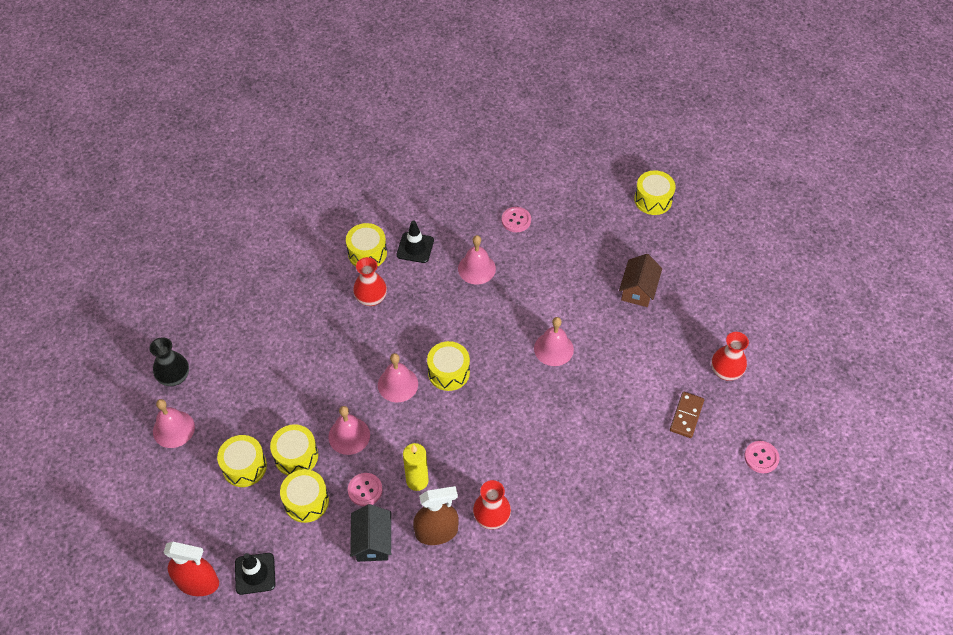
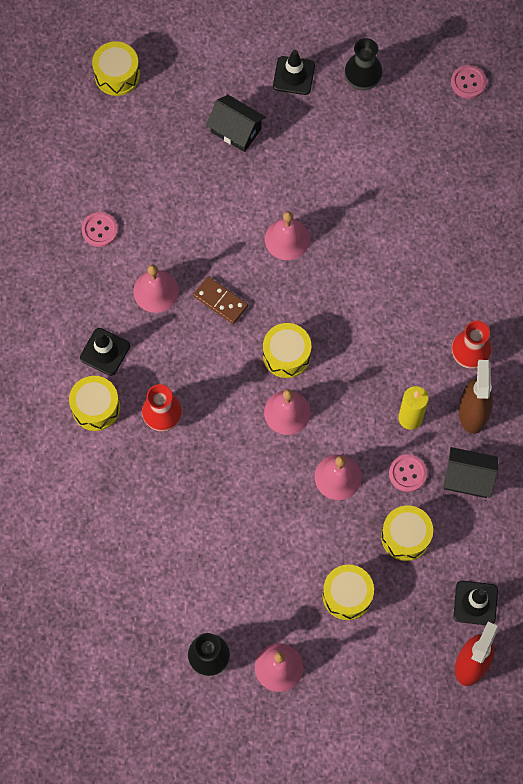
camera: 75 degrees left, 15 degrees up
(296, 456) = (348, 538): yellow drum -> none
(638, 290) = (236, 130): brown house -> black house
(686, 416) = (403, 135): brown domino -> brown domino (220, 301)
(706, 319) = (294, 75): none -> black traffic cone
(725, 371) = (362, 79): red vase -> black vase

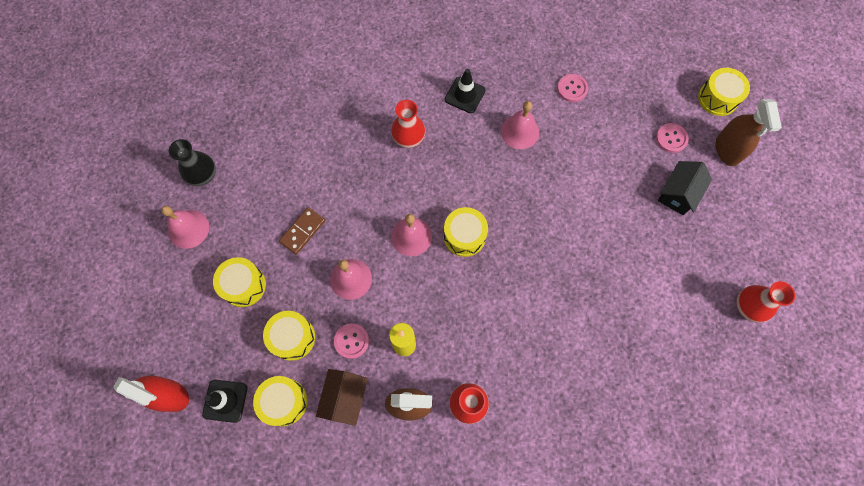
camera: 90 degrees right, 0 degrees up
(96, 407) = (417, 89): yellow drum -> yellow drum (284, 402)
(182, 74) = (727, 149): none -> brown spray bottle
(220, 301) = (513, 182): brown domino -> brown domino (302, 231)
(287, 239) = (575, 237): pink bell -> none
(294, 75) = (741, 244): black traffic cone -> none
(362, 79) = (747, 307): black vase -> red vase
(468, 82) = (762, 413): pink button -> pink button (671, 138)
(468, 478) = (345, 398): black house -> brown house

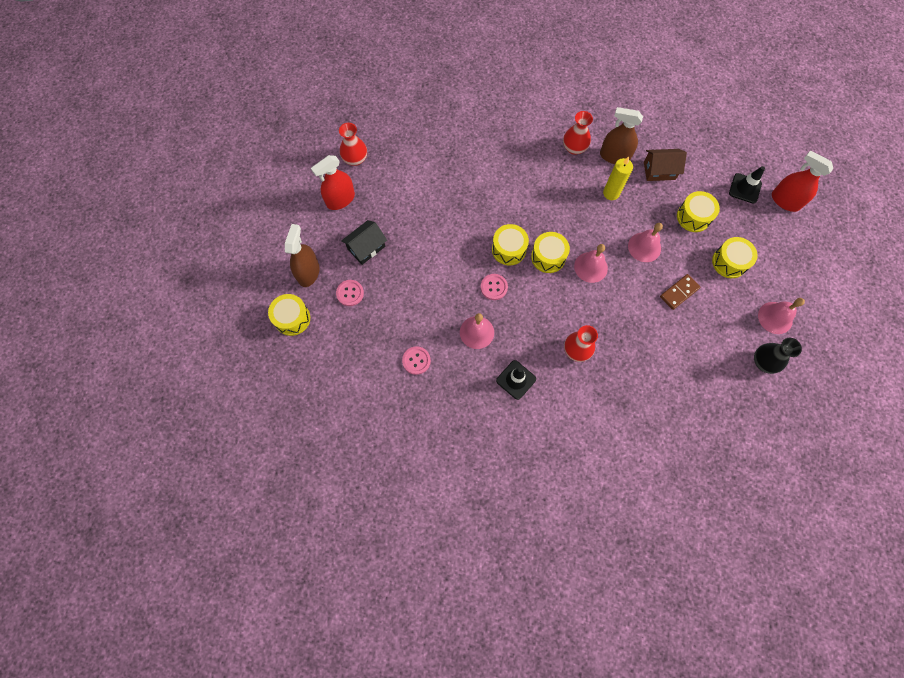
camera: 165 degrees left, 0 degrees up
(284, 402) = (702, 178): yellow drum -> yellow drum (509, 249)
(345, 398) = (659, 171): brown house -> brown house turned 60 degrees clockwise
(351, 341) = (649, 204): pink button -> pink button (494, 287)
(737, 245) = (340, 200): none -> red spray bottle

